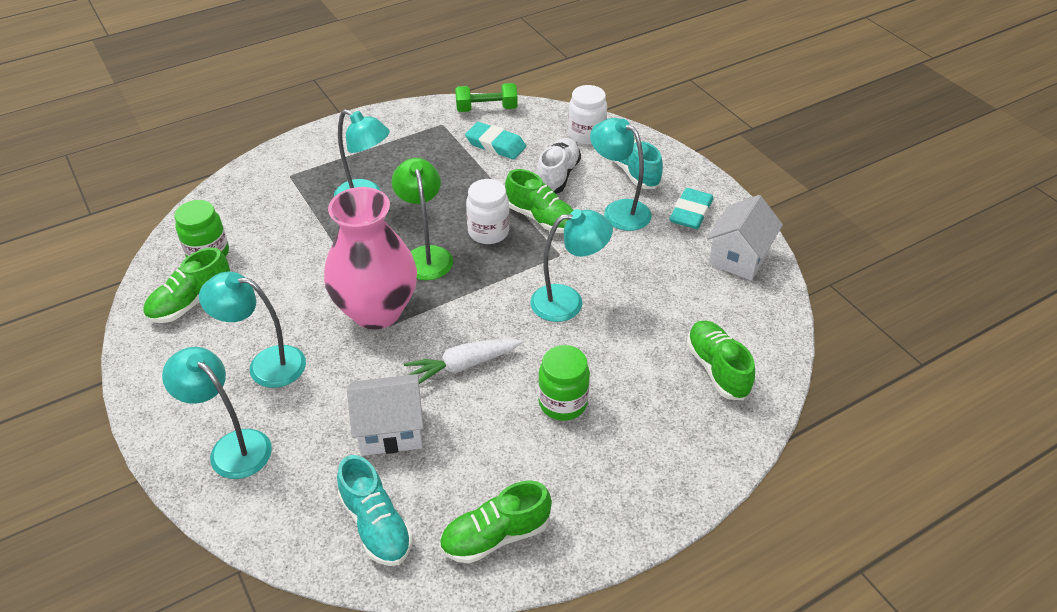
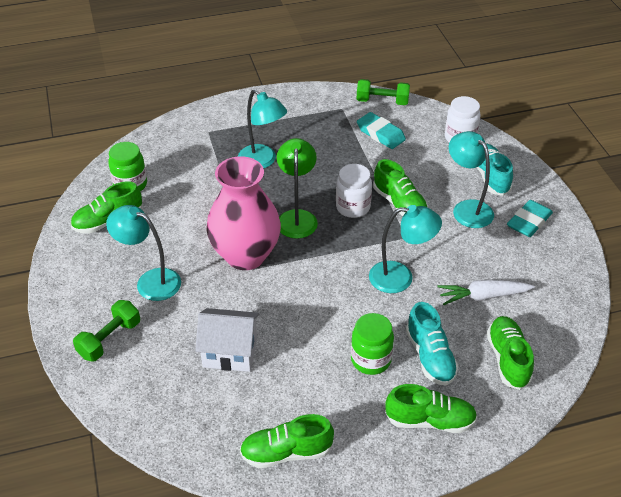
camera: 15 degrees right, 0 degrees up
(232, 447) = (109, 339): turquoise lamp -> green dumbbell
(376, 525) = (199, 423): turquoise shoe -> turquoise shoe (430, 356)
(463, 365) = (300, 313): white carrot -> white carrot (483, 296)
(557, 176) = (424, 169): white shoe -> none
(652, 458) = (430, 420): none -> green shoe
(739, 257) = (558, 268): white house -> none

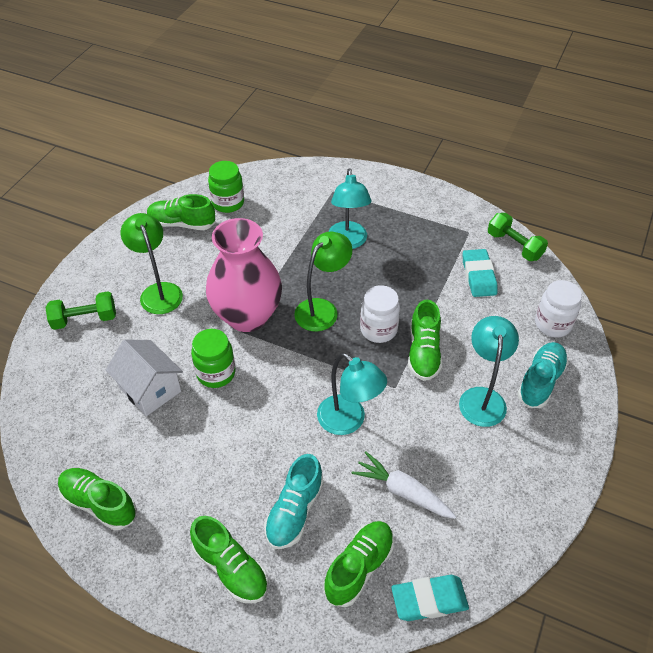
camera: 40 degrees right, 5 degrees up
(150, 281) = (158, 291): turquoise lamp -> green lamp
(371, 360) = (244, 476): green jar -> green jar (216, 373)
(529, 222) = (530, 451): turquoise eraser -> turquoise eraser (429, 600)

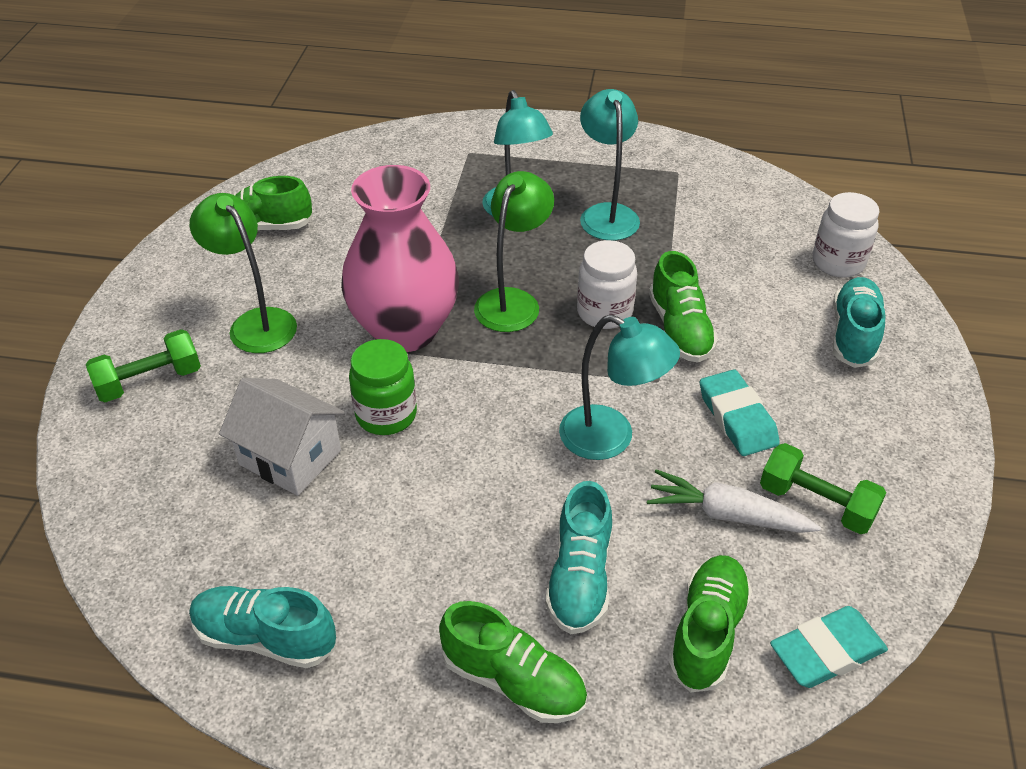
camera: 15 degrees left, 5 degrees down
(99, 503) = (265, 637): green shoe -> turquoise shoe
(228, 203) = (320, 191): green jar -> none
(478, 276) = (714, 222): turquoise eraser -> turquoise eraser (737, 418)
(482, 397) = (784, 370): turquoise lamp -> turquoise lamp (606, 214)
(514, 246) = (746, 178): green dumbbell -> green dumbbell (816, 503)

